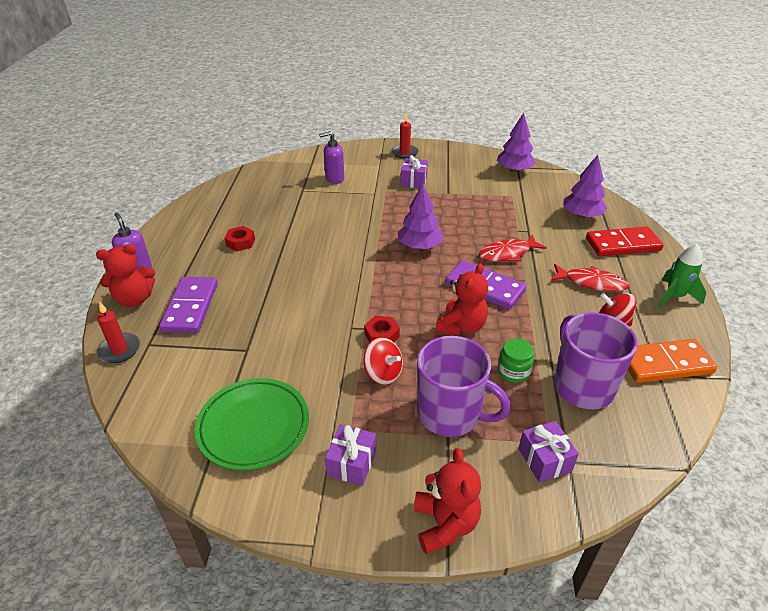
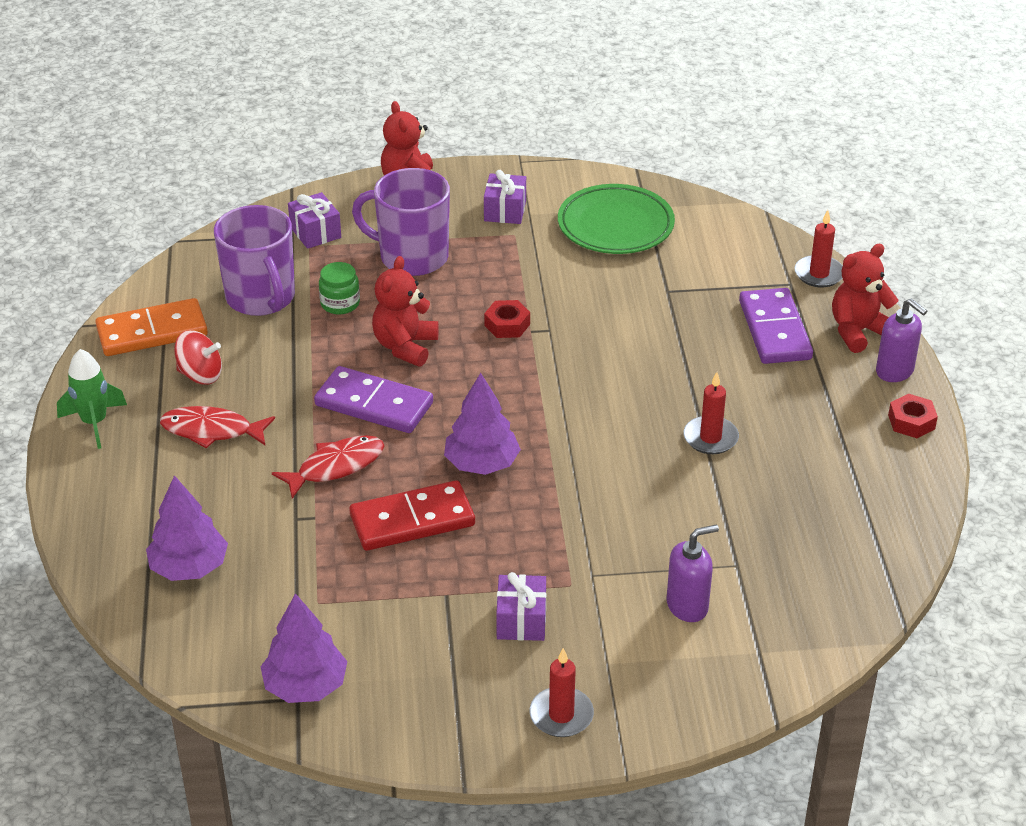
camera: 170 degrees right, 0 degrees up
(240, 242) = (776, 435): red nut -> red nut (911, 422)
(279, 245) = (710, 438): none -> red candle
(383, 373) = (494, 285): red spinning top -> none
(623, 244) = (136, 508): red domino -> red domino (412, 520)

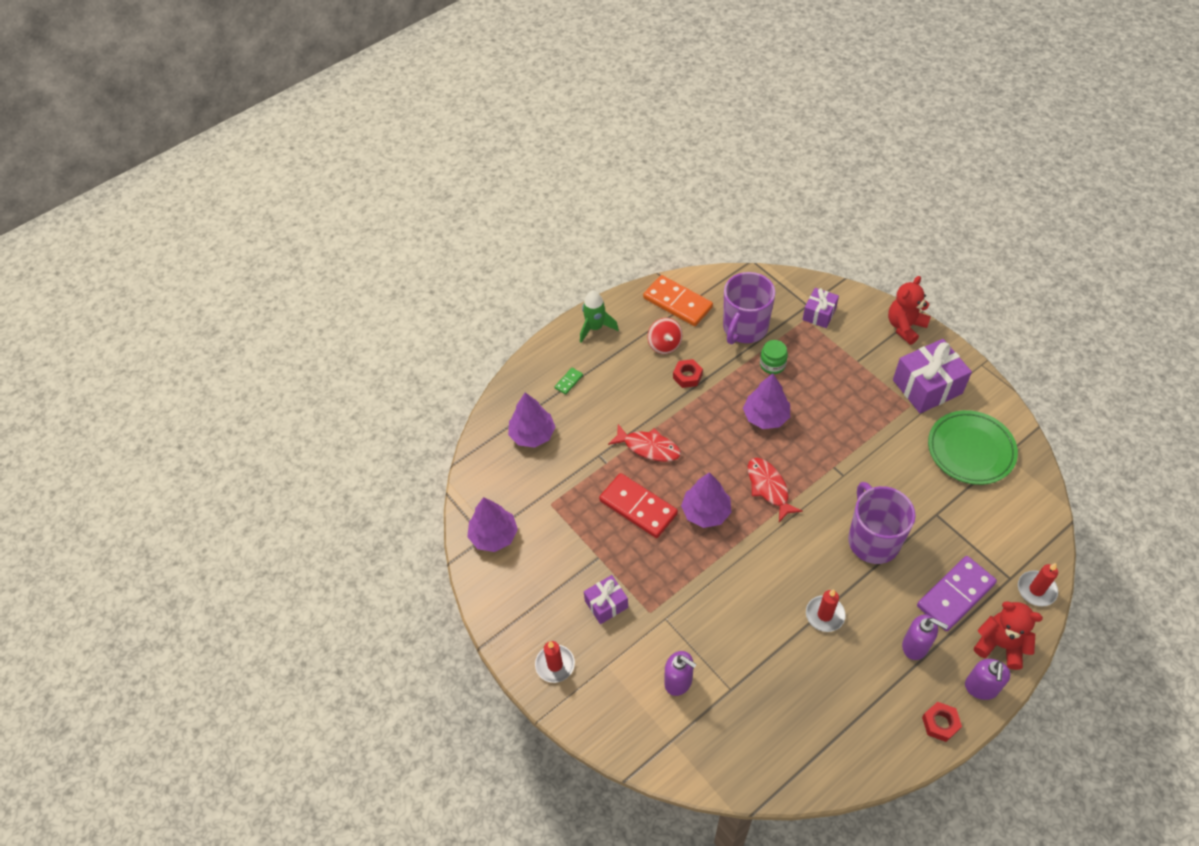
camera: 60 degrees right, 15 degrees up
(148, 490) = (569, 382): none -> green domino
(212, 430) = (630, 377): red fish -> red fish (769, 488)
(374, 404) = (708, 433): purple domino -> none
(405, 346) = (765, 416): red teddy bear -> purple tree
(412, 257) = (842, 370): purple mug -> purple mug (873, 540)
(505, 211) = (927, 387): purple gift -> purple gift, size x1.75
(507, 325) = (828, 452): red nut -> red nut (687, 376)
(808, 391) = (915, 646): none -> purple soap dispenser

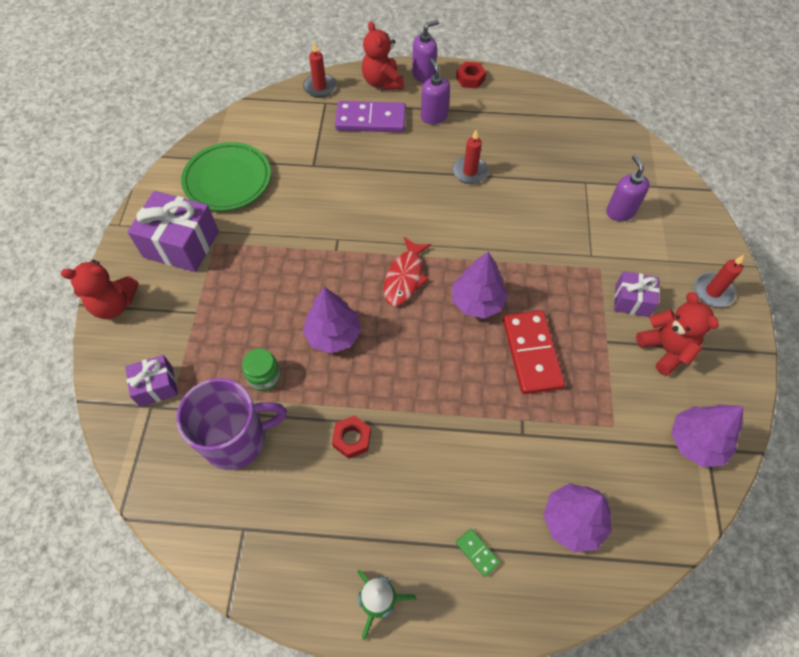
camera: 140 degrees left, 5 degrees up
(556, 585) = (665, 349): none -> red teddy bear
(569, 382) = (477, 552): green domino -> green domino turned 60 degrees clockwise
(648, 447) = (467, 399): red fish -> none
(664, 344) = (331, 499): red spinning top -> none
(677, 303) = (258, 541): orange domino -> none
(873, 540) = (377, 185): purple mug -> none

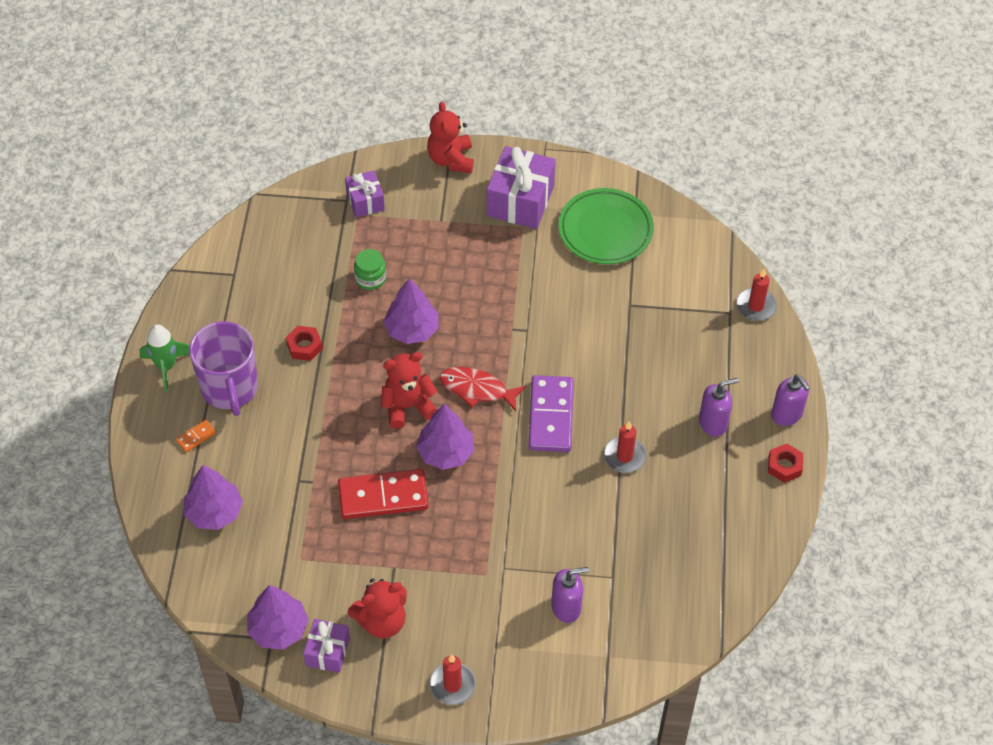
camera: 90 degrees right, 5 degrees down
(237, 439) = (311, 263): purple mug -> purple mug (230, 389)
(371, 120) = (703, 358): purple domino -> purple domino (550, 416)
(382, 82) = (770, 370): red teddy bear -> red teddy bear (407, 406)
(477, 552) = (196, 437): green domino -> orange domino
(632, 300) = (442, 599): purple gift -> purple gift (327, 651)

